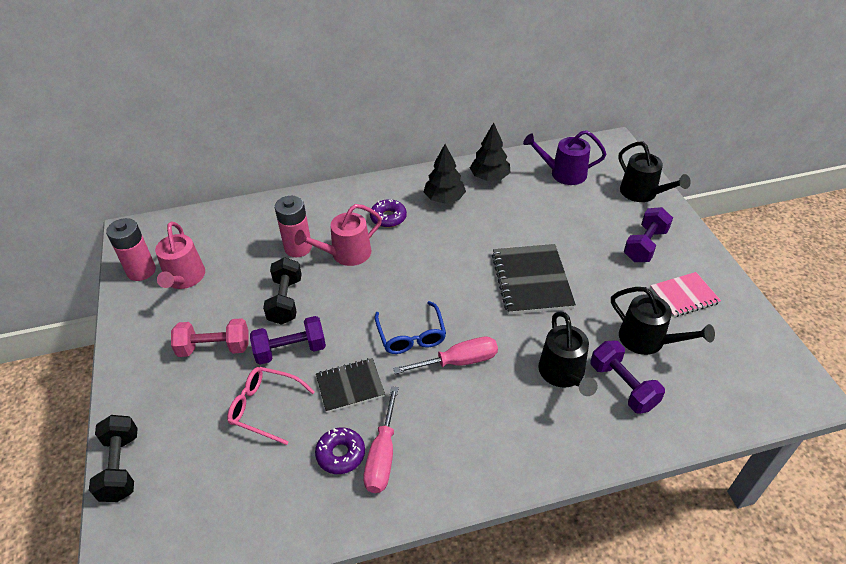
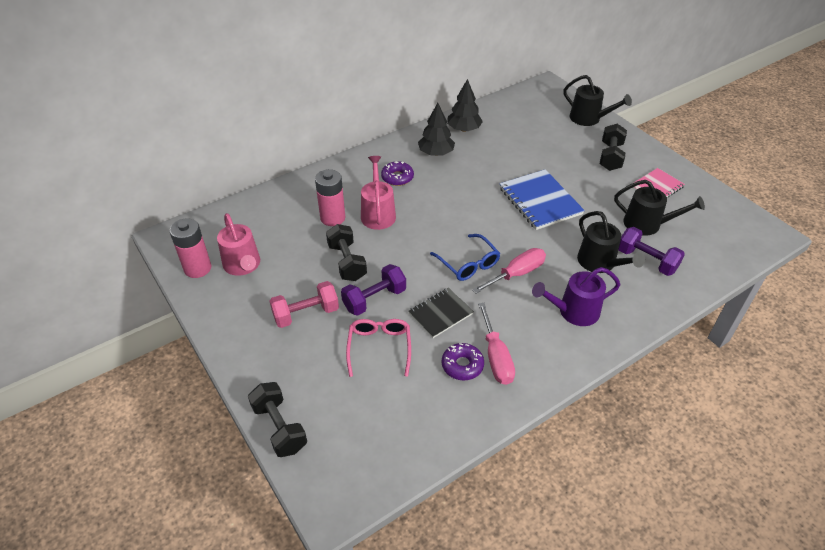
camera: 20 degrees left, 0 degrees up
(265, 408) = (379, 348): pink glasses -> pink glasses turned 90 degrees clockwise
(346, 254) = (378, 213): pink watering can -> pink watering can turned 135 degrees clockwise
(532, 280) = (540, 201): black notebook -> blue notebook
(563, 173) = (521, 115): purple watering can -> purple watering can (574, 311)
(645, 245) = (610, 157): purple dumbbell -> black dumbbell

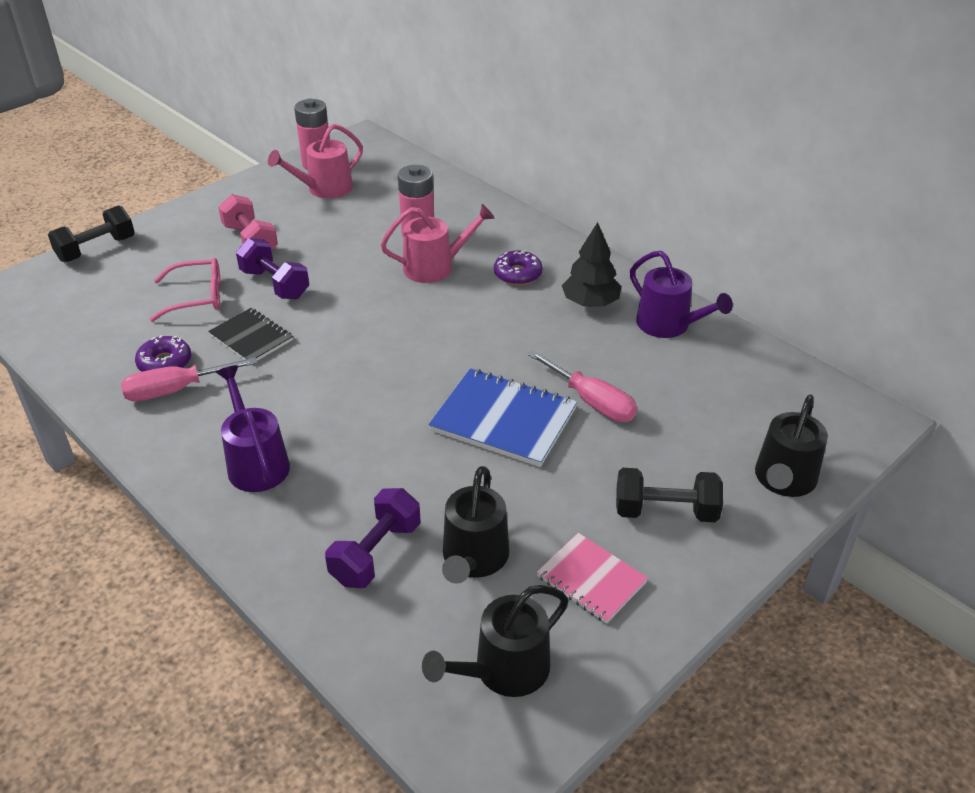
camera: 80 degrees right, 5 degrees down
(347, 262) = (338, 256): black dumbbell -> none
(464, 129) = (668, 325): black tree -> purple watering can
(468, 263) = (346, 354): blue glasses -> none
(516, 274) = (330, 401): pink screwdriver -> pink screwdriver (592, 402)
(540, 201) = (503, 420): blue notebook -> blue notebook turned 60 degrees clockwise
(599, 263) = (363, 492): black watering can -> black watering can (504, 670)

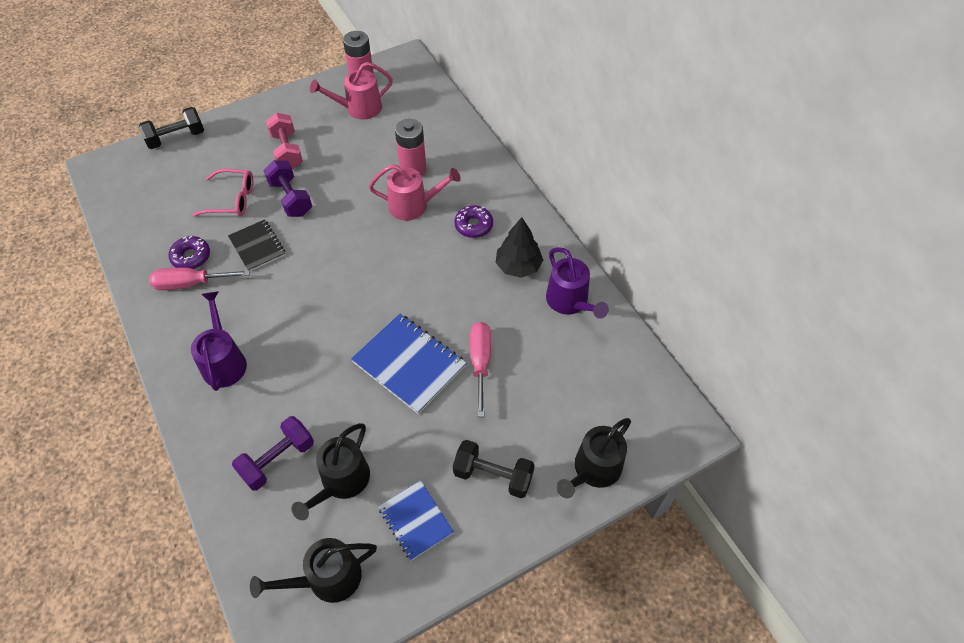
camera: 15 degrees right, 15 degrees up
(591, 579) = (416, 520): pink notebook -> blue notebook
(592, 402) = (480, 363): pink screwdriver -> pink screwdriver turned 150 degrees counterclockwise

